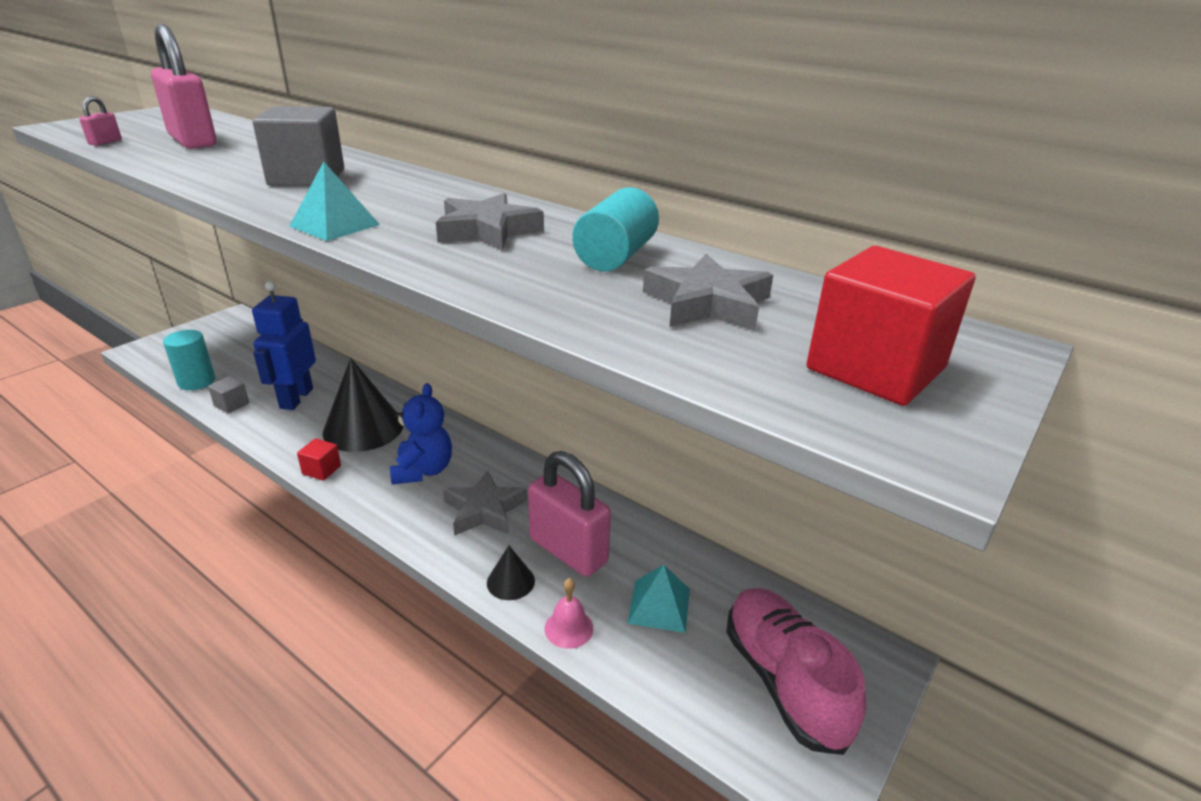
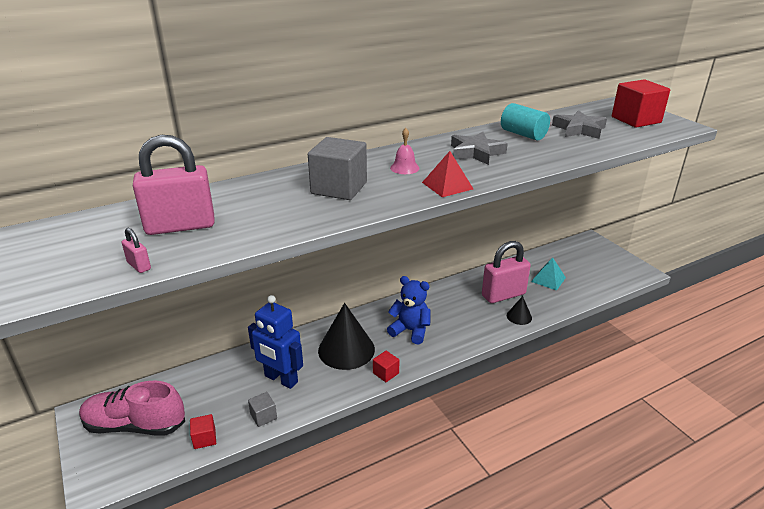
camera: 65 degrees left, 0 degrees up
(196, 381) = (204, 438): turquoise cylinder -> red cube
(334, 225) = (447, 185): turquoise pyramid -> red pyramid
(484, 510) = (459, 314): grey star -> none
(569, 628) = (555, 306): pink bell -> pink bell (404, 168)
(784, 681) = (596, 263): pink shoe -> pink shoe (135, 425)

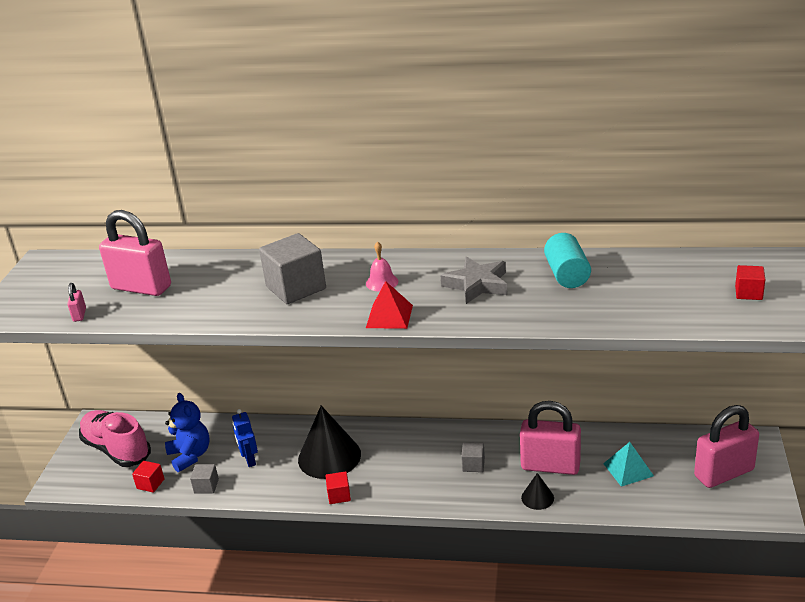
camera: 40 degrees right, 0 degrees up
(281, 379) = (249, 460): blue robot -> blue robot, size x0.60
(410, 330) = (407, 463): blue teddy bear -> blue teddy bear (190, 455)
(456, 313) = (473, 465): none -> grey cube
(579, 129) = (646, 286): grey star -> none
(597, 262) = (724, 473): none -> pink padlock
(636, 120) = (748, 293): red cube -> red cube, size x0.50

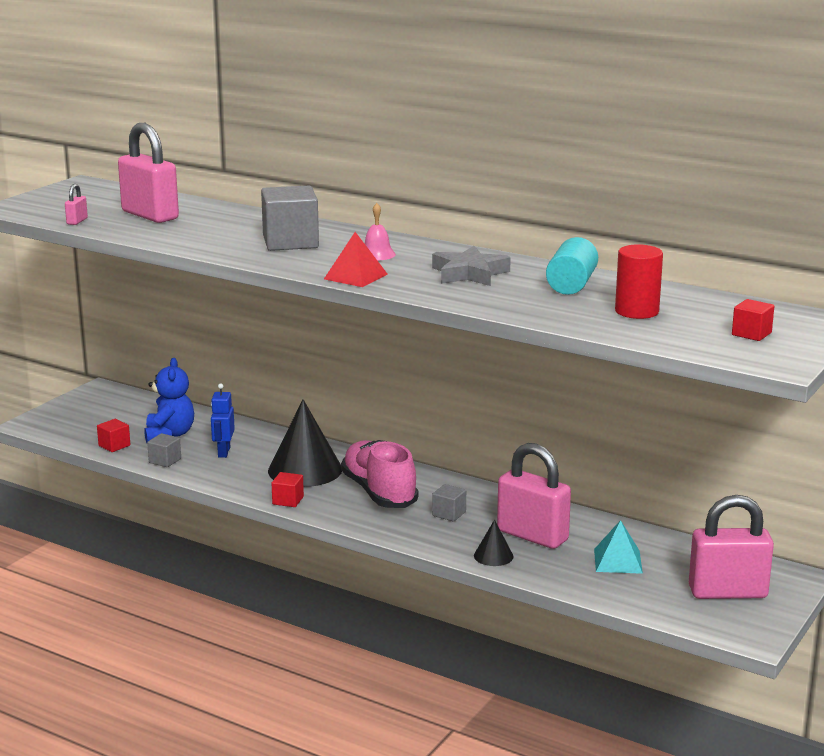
camera: 20 degrees right, 10 degrees down
(117, 449) = (105, 413): pink shoe -> pink shoe (379, 492)
(644, 292) = (636, 311): none -> red cylinder

